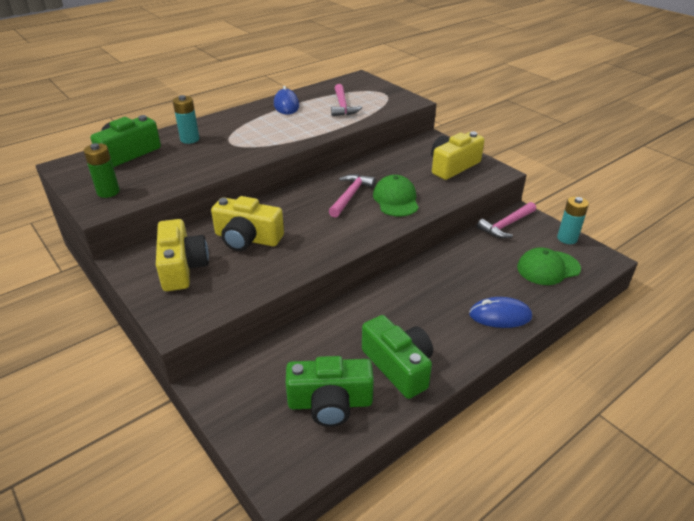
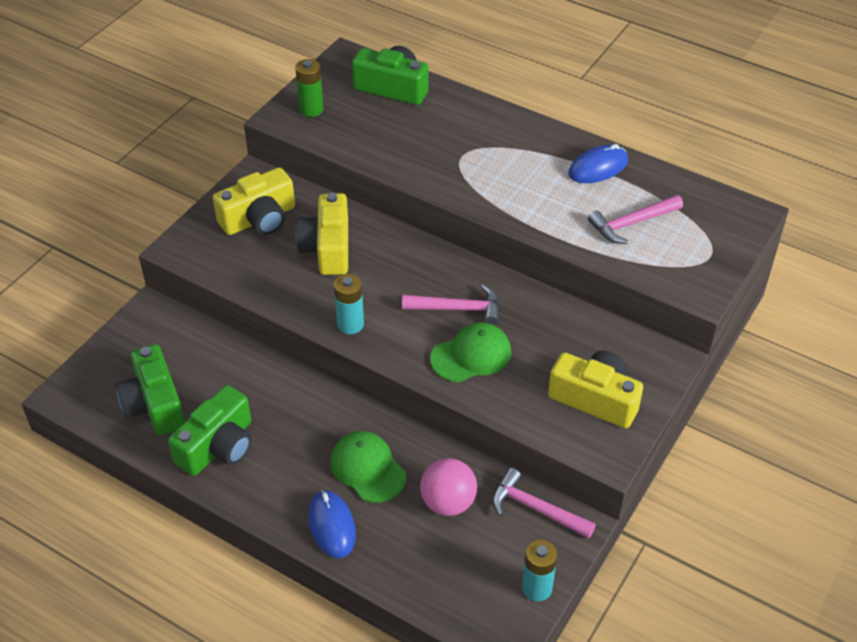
camera: 70 degrees right, 10 degrees up
(190, 139) = (452, 120): turquoise battery -> turquoise battery (350, 324)
(492, 257) = (448, 502): none -> pink ball
(548, 268) = (452, 569): green cap -> green cap (368, 468)

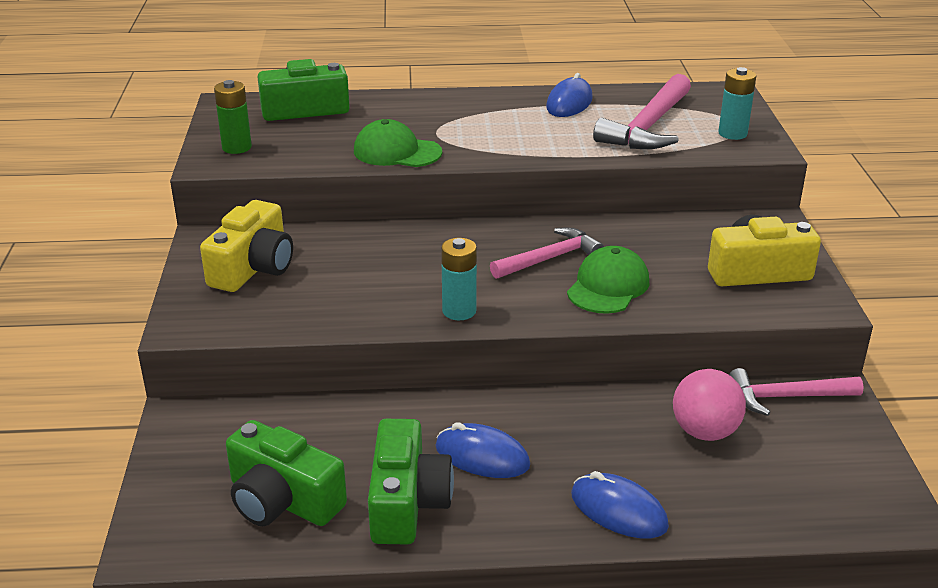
camera: 35 degrees left, 15 degrees down
(291, 439) = (482, 456): none -> blue mouse
(327, 248) = (359, 263): yellow camera -> none
(368, 468) = (593, 443): green cap -> green cap (397, 152)
(537, 588) = (870, 458): turquoise battery -> turquoise battery (732, 133)
(631, 223) = (648, 127): pink hammer -> pink hammer, size x1.51

